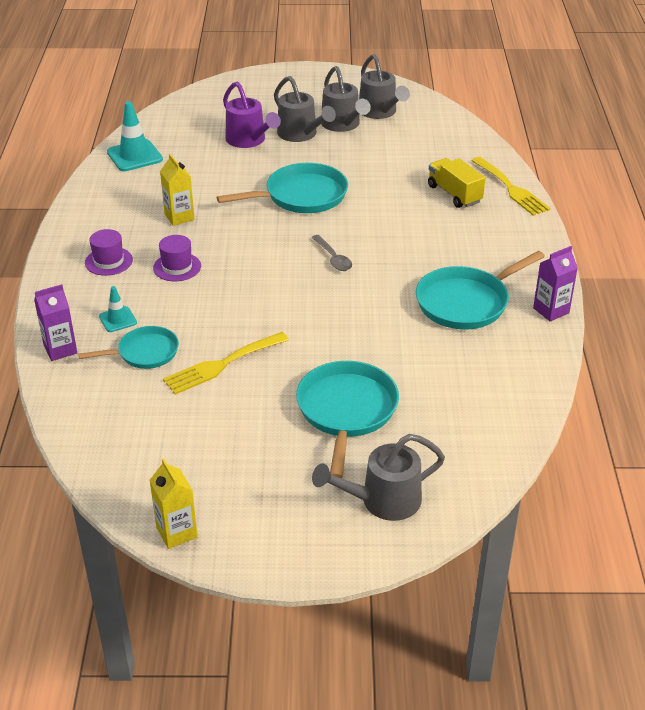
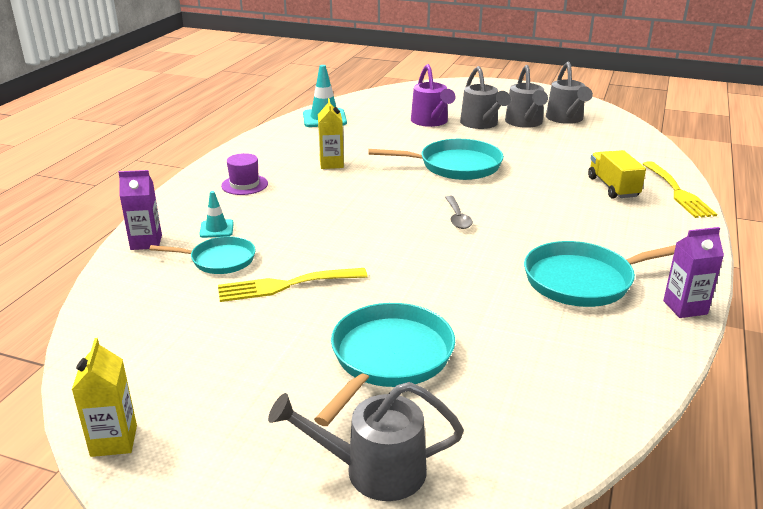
camera: 20 degrees right, 10 degrees down
(177, 267) = (302, 199): purple hat -> none

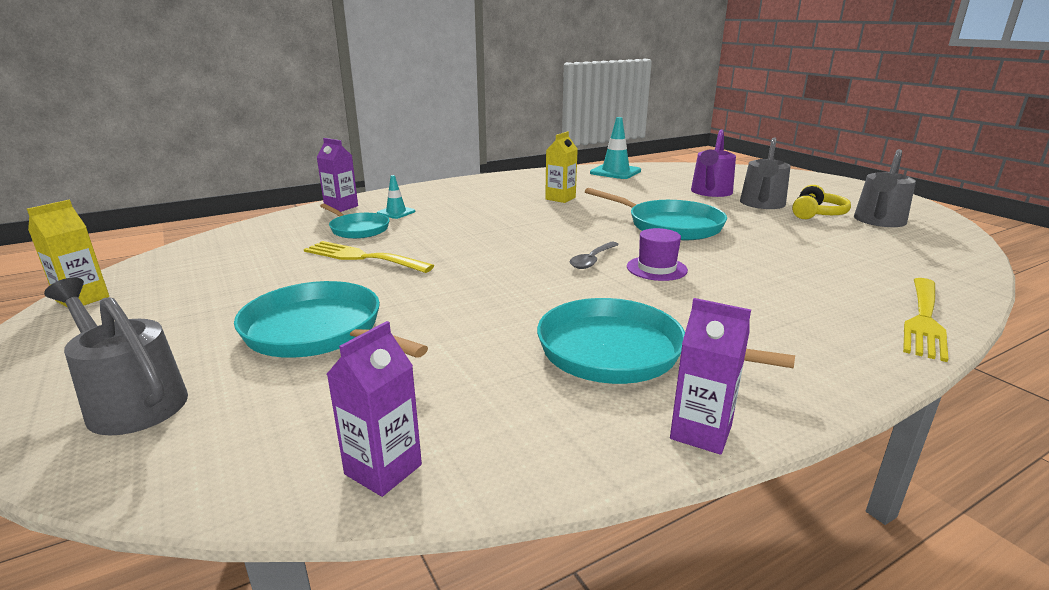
camera: 40 degrees right, 5 degrees down
(244, 185) = (470, 194): purple hat -> purple hat (656, 268)
(388, 358) = (318, 331): turquoise pan -> turquoise pan turned 120 degrees counterclockwise
(525, 123) = (816, 214): grey watering can -> yellow headphones
(595, 409) = (383, 469): none -> purple carton
(613, 187) = (828, 289): yellow truck -> none

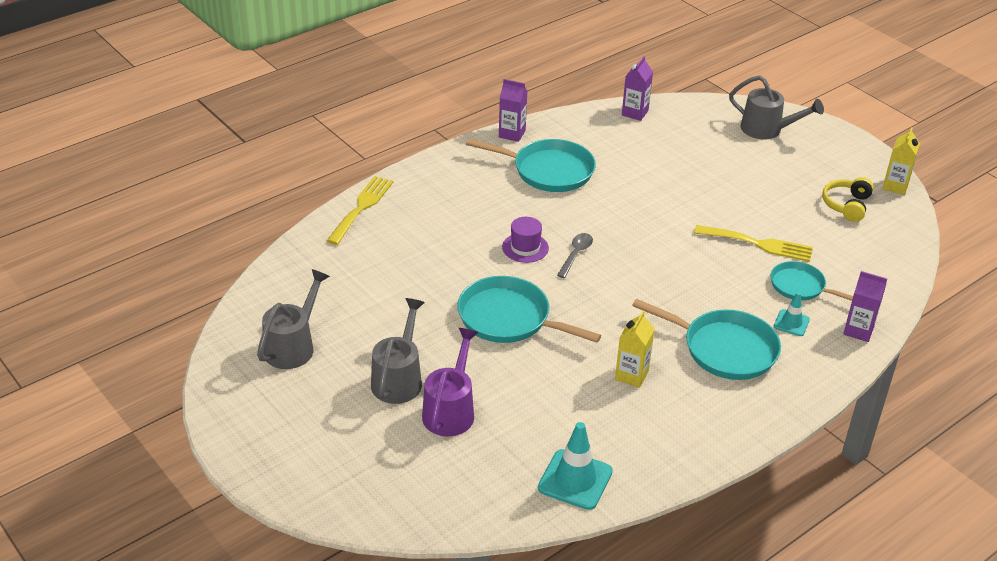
camera: 170 degrees right, 15 degrees up
(318, 331) = (722, 172): turquoise pan -> turquoise pan (724, 349)
(816, 214) = (348, 359): yellow headphones -> yellow headphones (847, 205)

